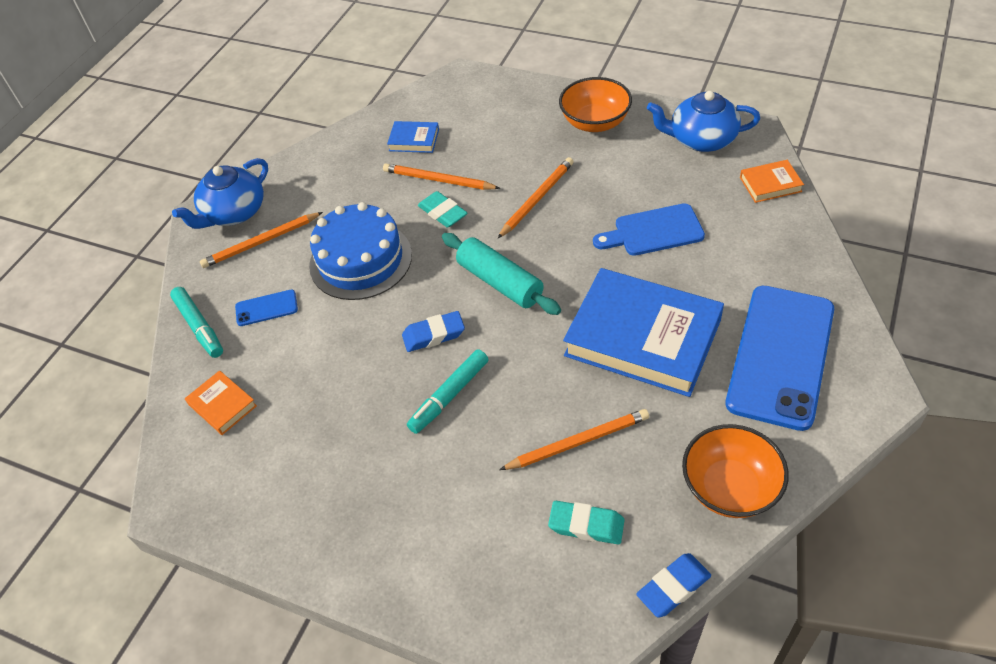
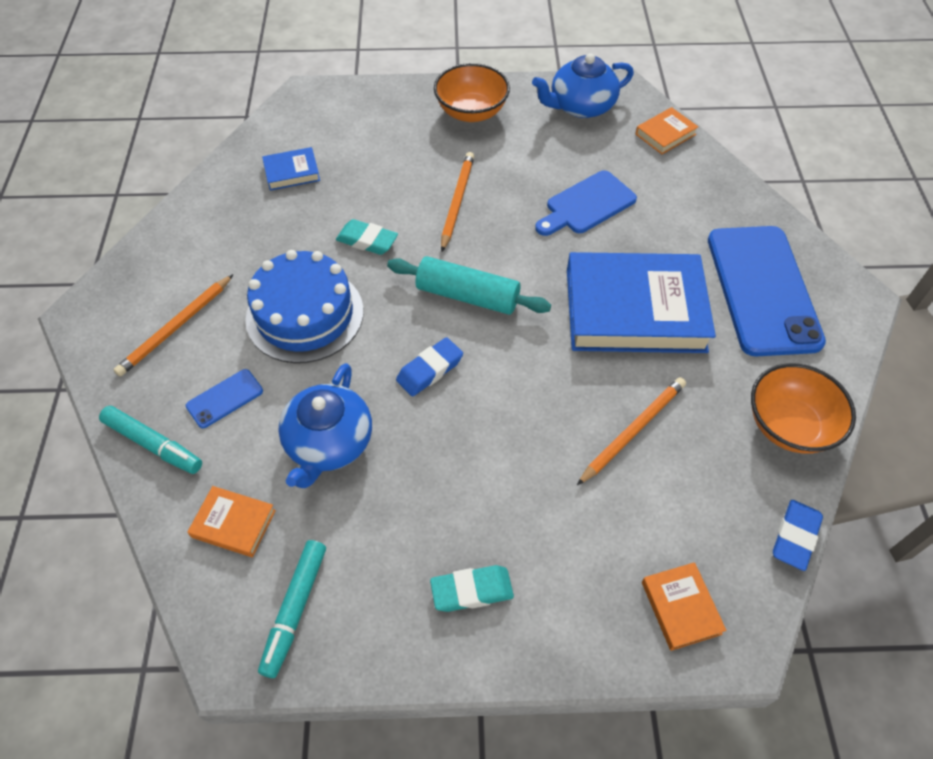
camera: 30 degrees left, 5 degrees up
(234, 213) = (122, 303): blue teapot -> blue teapot (328, 443)
(438, 180) = (342, 208): orange pencil -> none
(449, 396) = (482, 428): turquoise marker -> turquoise marker (295, 610)
(531, 605) = (680, 608): none -> orange book
(586, 525) = (686, 509): turquoise eraser -> turquoise eraser (472, 591)

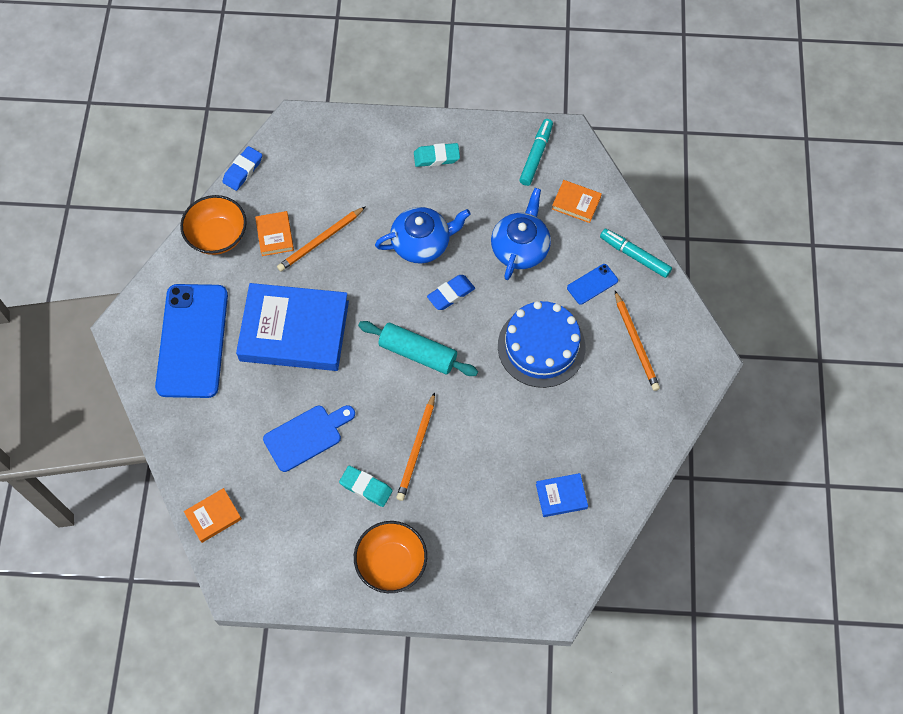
camera: 175 degrees left, 10 degrees up
(176, 327) = (636, 343): orange pencil -> orange pencil turned 120 degrees clockwise
(367, 241) = (494, 413): turquoise eraser -> turquoise eraser (366, 487)
(581, 106) = (283, 562): blue teapot -> blue teapot (422, 243)
(680, 608) = (321, 140): orange book -> orange book (275, 235)

